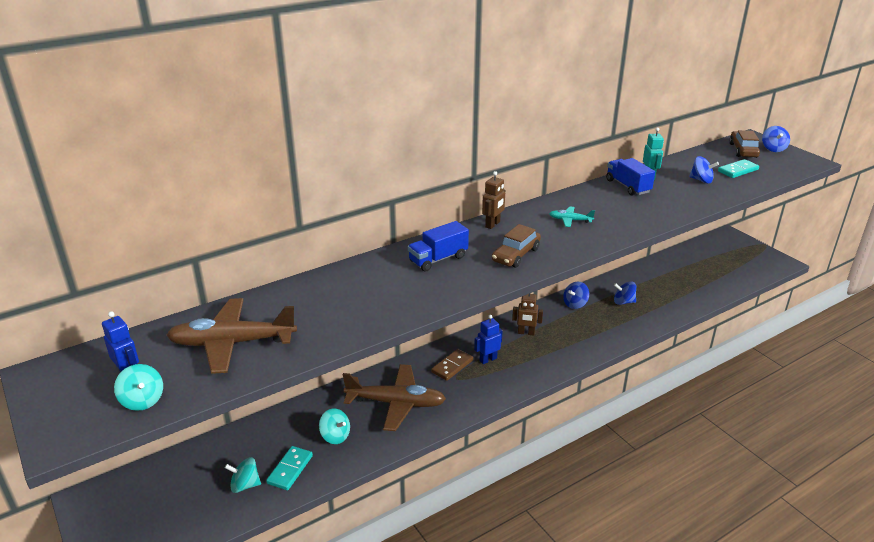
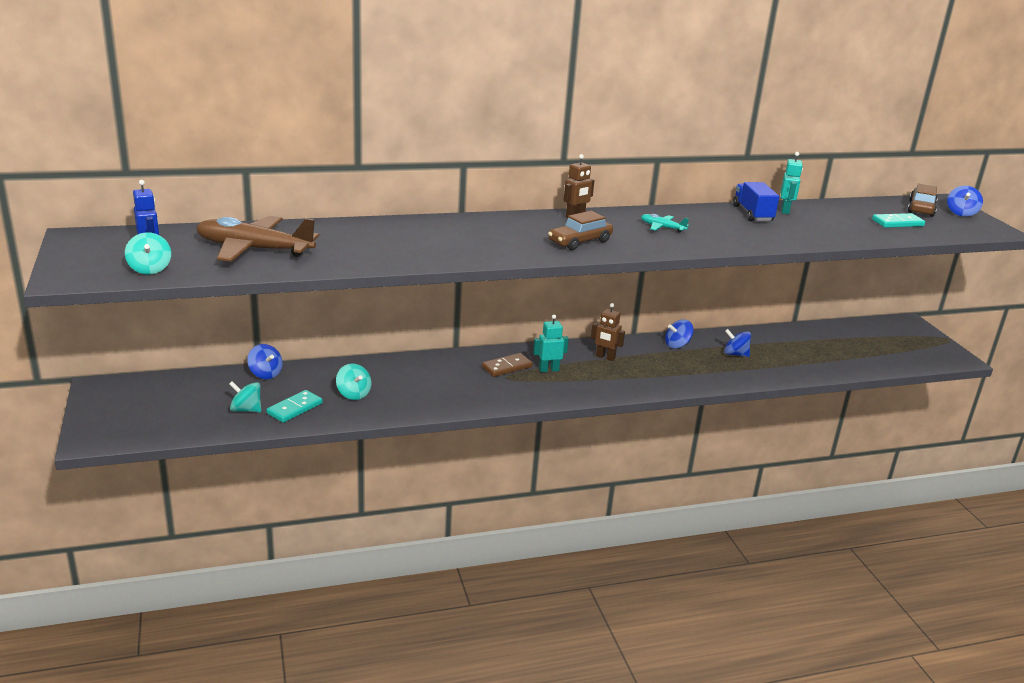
camera: 15 degrees right, 5 degrees down
(396, 403) = (430, 383): brown plane -> none
(438, 259) = (496, 230): blue truck -> none
(488, 359) = (548, 370): blue robot -> turquoise robot
(701, 180) = (845, 223): blue spinning top -> blue spinning top (265, 374)

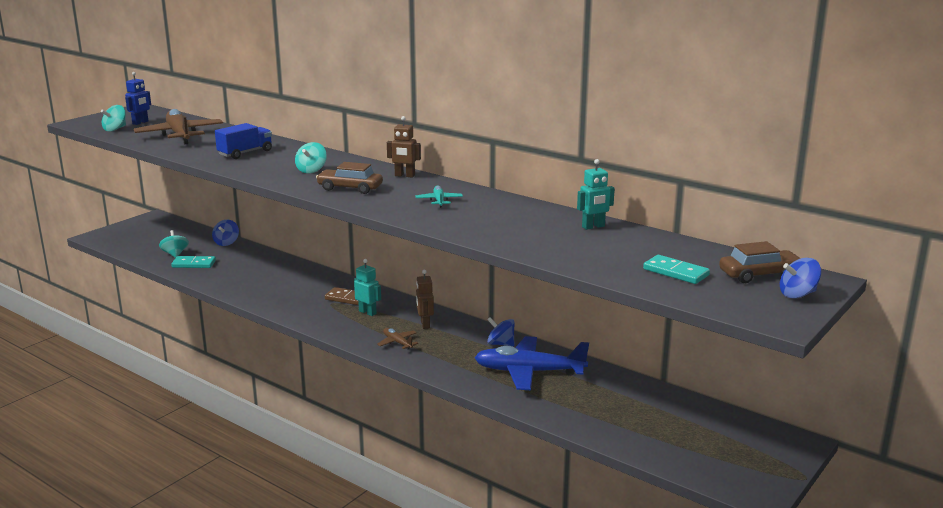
camera: 55 degrees right, 5 degrees down
(353, 394) = (235, 271): turquoise spinning top -> turquoise spinning top (311, 170)
(625, 380) = (397, 342): none -> brown plane
(735, 354) = (529, 372): blue spinning top -> blue plane
(752, 214) = (552, 218): blue truck -> blue truck (245, 153)

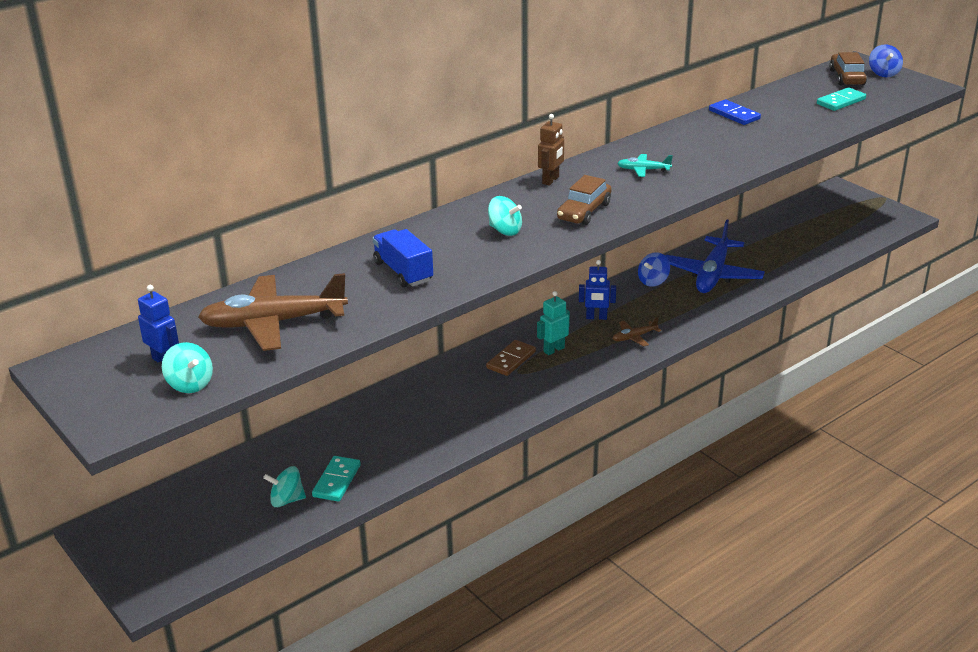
camera: 75 degrees left, 10 degrees up
(226, 243) = (269, 451): blue spinning top -> none
(425, 324) = (596, 317): brown robot -> blue robot
(593, 227) = (734, 115): turquoise robot -> blue domino

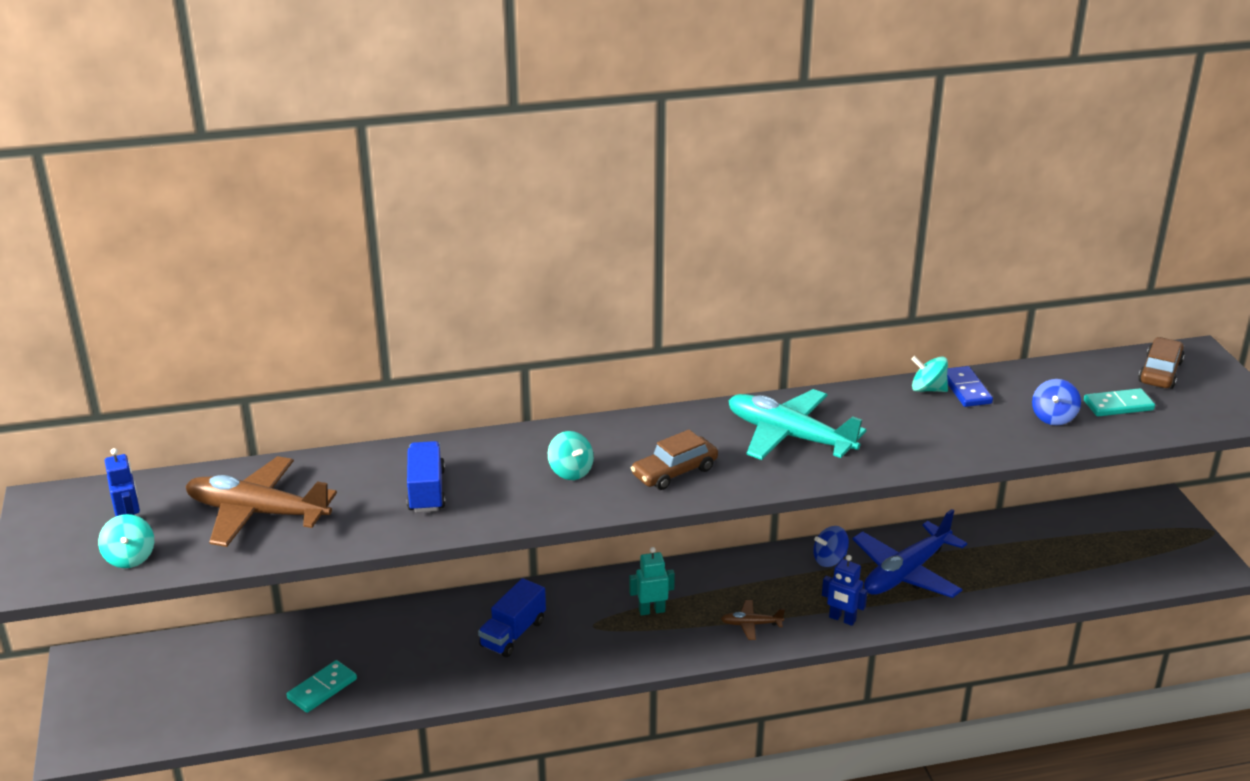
camera: 25 degrees right, 0 degrees up
(286, 500) = (262, 693): turquoise spinning top -> turquoise spinning top (927, 389)
(460, 396) = (513, 633): none -> blue truck
(511, 360) = (597, 608): brown domino -> none
(551, 180) = (676, 421): brown robot -> none
(596, 317) = (729, 585): blue robot -> blue robot (842, 619)
(643, 170) = (789, 436): turquoise plane -> turquoise plane, size x2.23
(883, 73) = (1215, 378): blue spinning top -> blue spinning top (1053, 417)

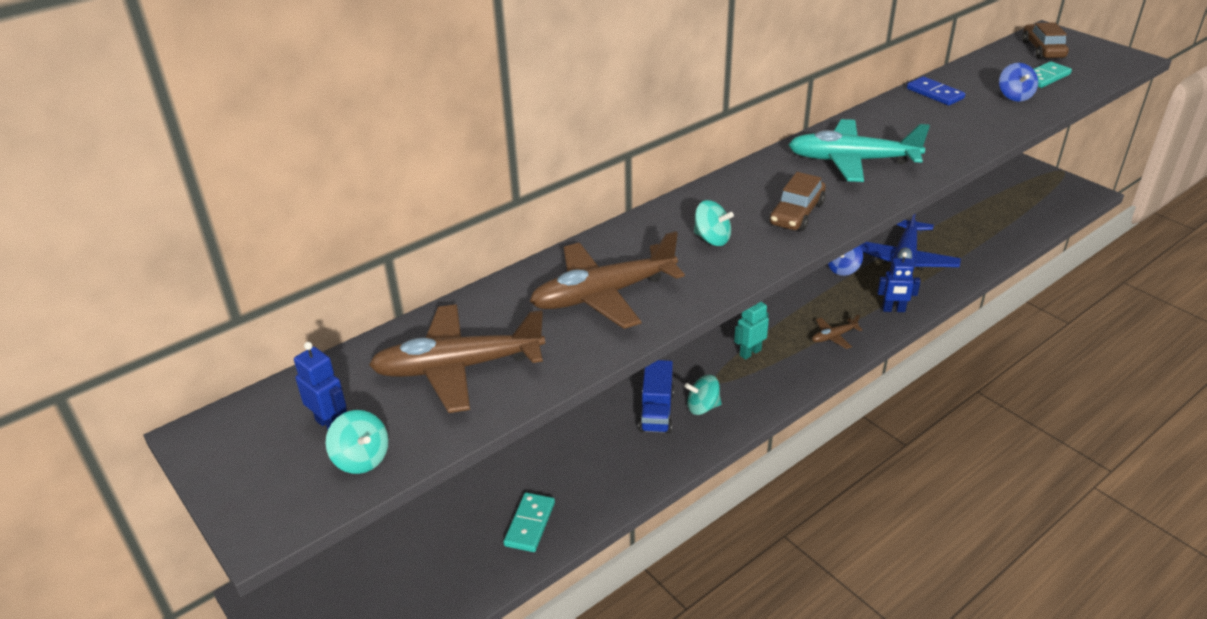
camera: 25 degrees left, 5 degrees up
(426, 491) = (603, 295): blue truck -> brown plane
(927, 389) = (909, 100): turquoise spinning top -> turquoise spinning top (702, 407)

